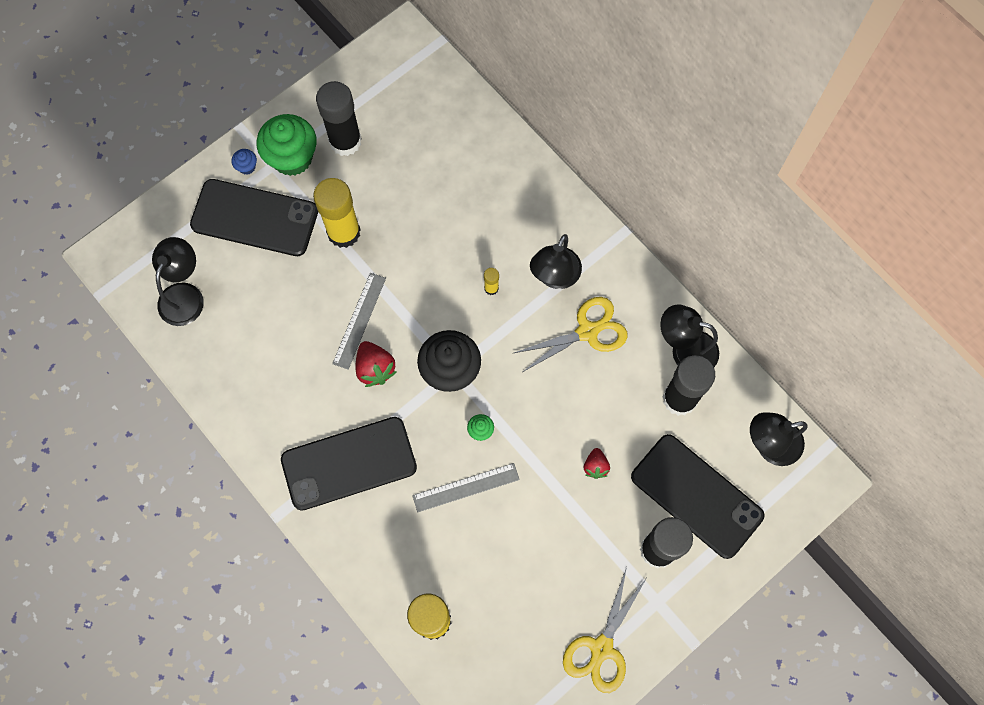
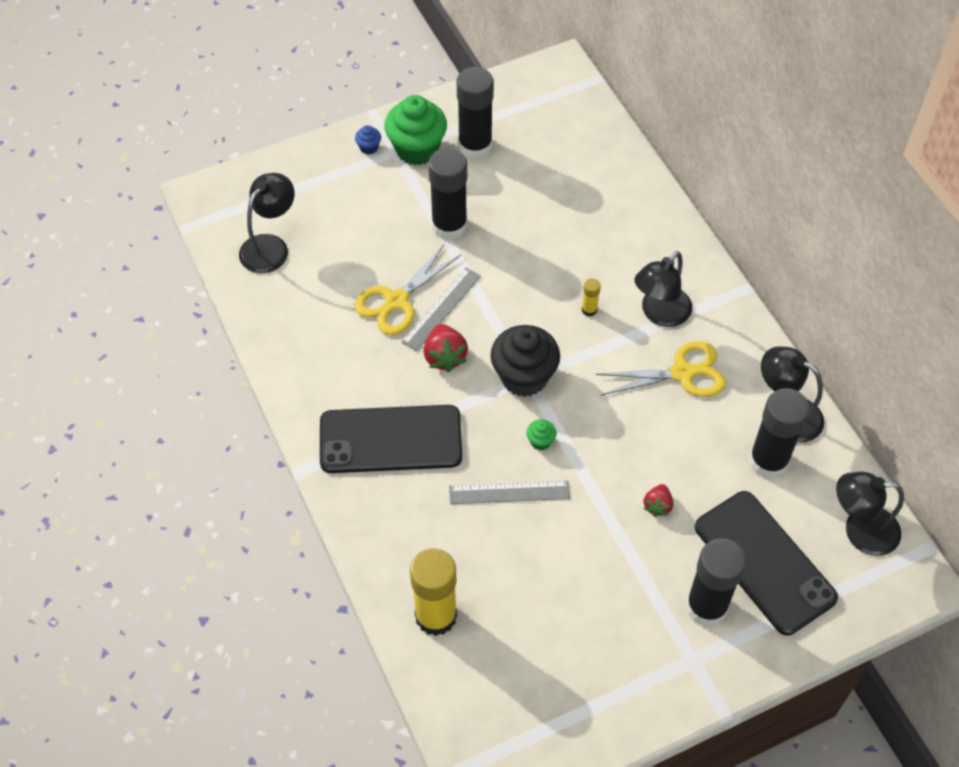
camera: 15 degrees right, 15 degrees down
(254, 218) = (362, 194): black phone -> none
(344, 232) = (449, 226): yellow glue stick -> black glue stick
(601, 648) = (617, 692): yellow scissors -> yellow scissors (396, 301)

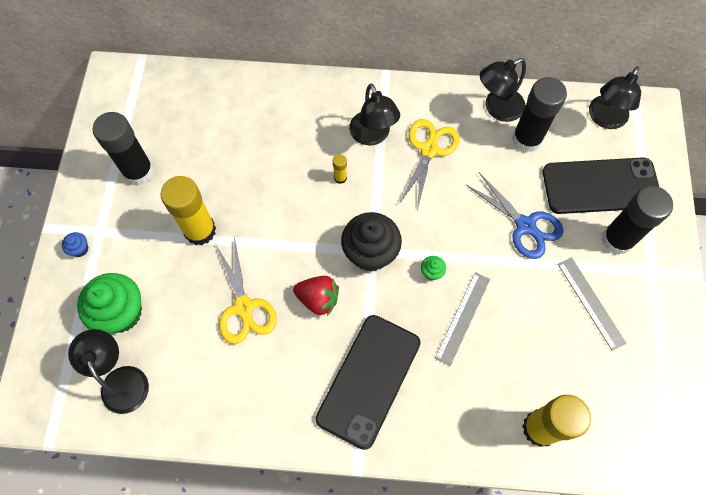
camera: 60 degrees left, 10 degrees up
(417, 149) = (109, 214): green cupcake -> green cupcake (121, 313)
(441, 309) = (273, 278): grey ruler -> grey ruler (591, 303)
(449, 226) = (200, 230): black glue stick -> yellow glue stick
(657, 506) = (525, 225): red strawberry -> blue scissors

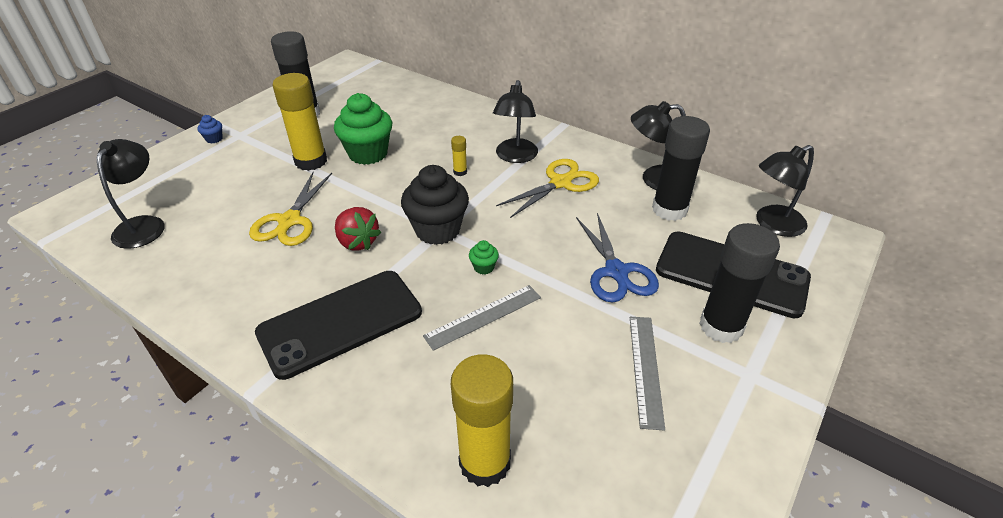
camera: 30 degrees right, 25 degrees down
(121, 313) = (195, 185): green cupcake -> green cupcake (368, 154)

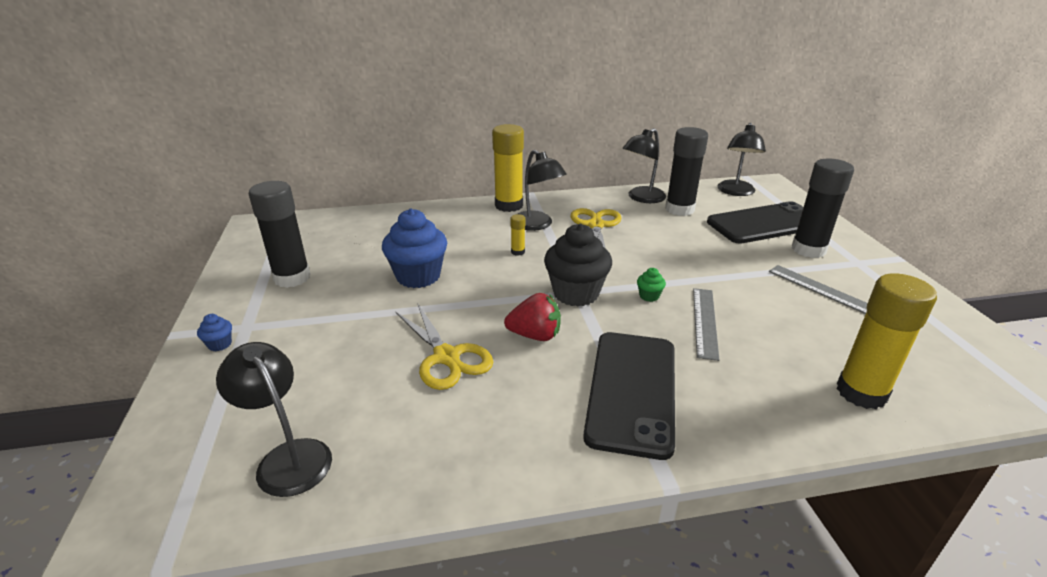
camera: 45 degrees left, 10 degrees down
(311, 161) = (374, 307): yellow glue stick -> yellow glue stick (509, 205)
(368, 154) = (418, 276): green cupcake -> blue cupcake
(616, 271) = (718, 254): blue scissors -> none

